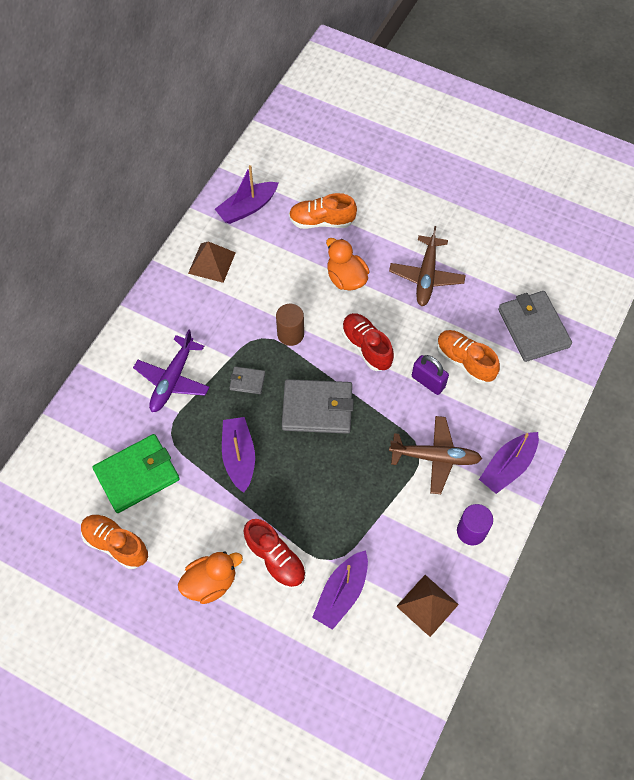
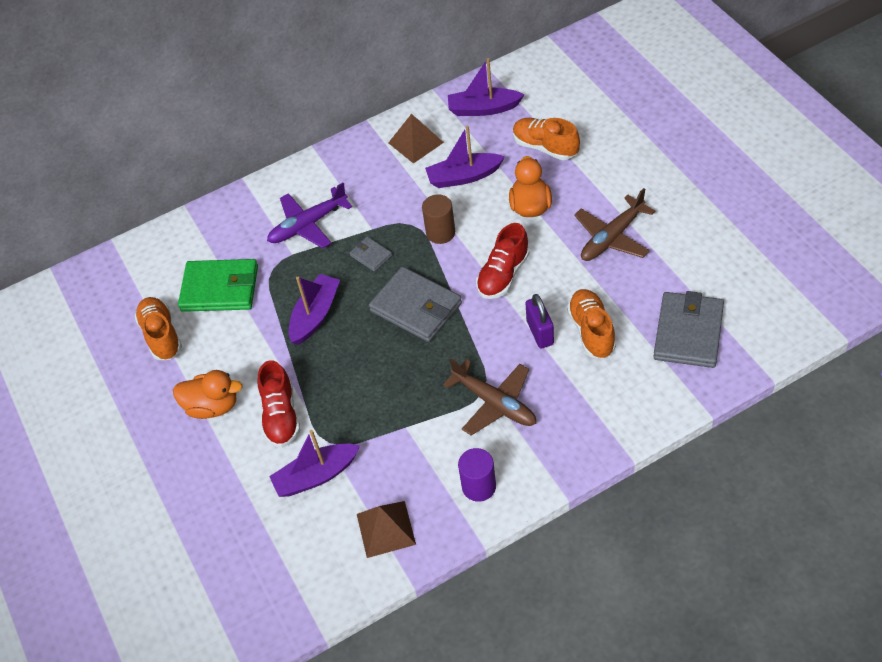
camera: 40 degrees right, 10 degrees down
(366, 347) = (503, 275): red shoe -> red shoe turned 150 degrees counterclockwise
(508, 467) = (561, 447): purple boat -> purple boat (464, 177)

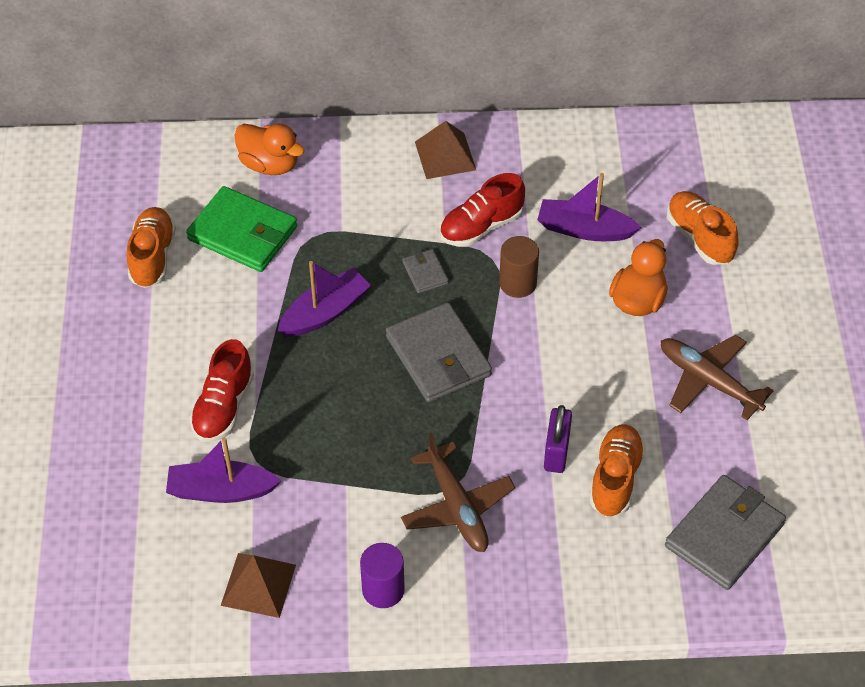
camera: 20 degrees right, 0 degrees up
(212, 406) = (160, 361): orange duck -> orange duck (269, 164)
(308, 225) = (379, 205): purple plane -> none
(416, 142) = (555, 163): brown pyramid -> brown pyramid (445, 156)
(483, 109) = (657, 158): purple boat -> none
(503, 275) = (557, 366): red shoe -> red shoe (481, 227)
(612, 237) = (709, 381): brown plane -> brown plane turned 60 degrees clockwise

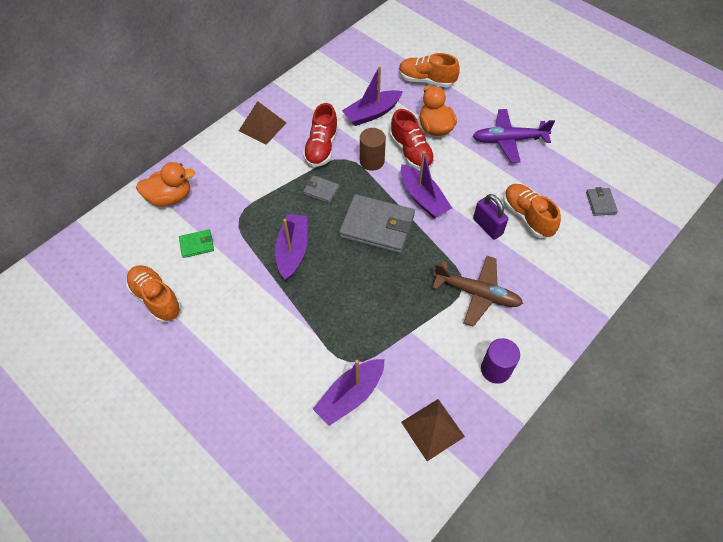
camera: 45 degrees left, 5 degrees up
(223, 407) = (297, 348): red shoe -> red shoe (411, 152)
(242, 233) = (197, 245): green wallet -> green wallet, size x0.48
(524, 366) = (423, 198): none -> purple boat
(709, 381) = (509, 140): brown plane -> purple plane
(724, 535) = (600, 203): grey wallet -> grey wallet, size x0.48

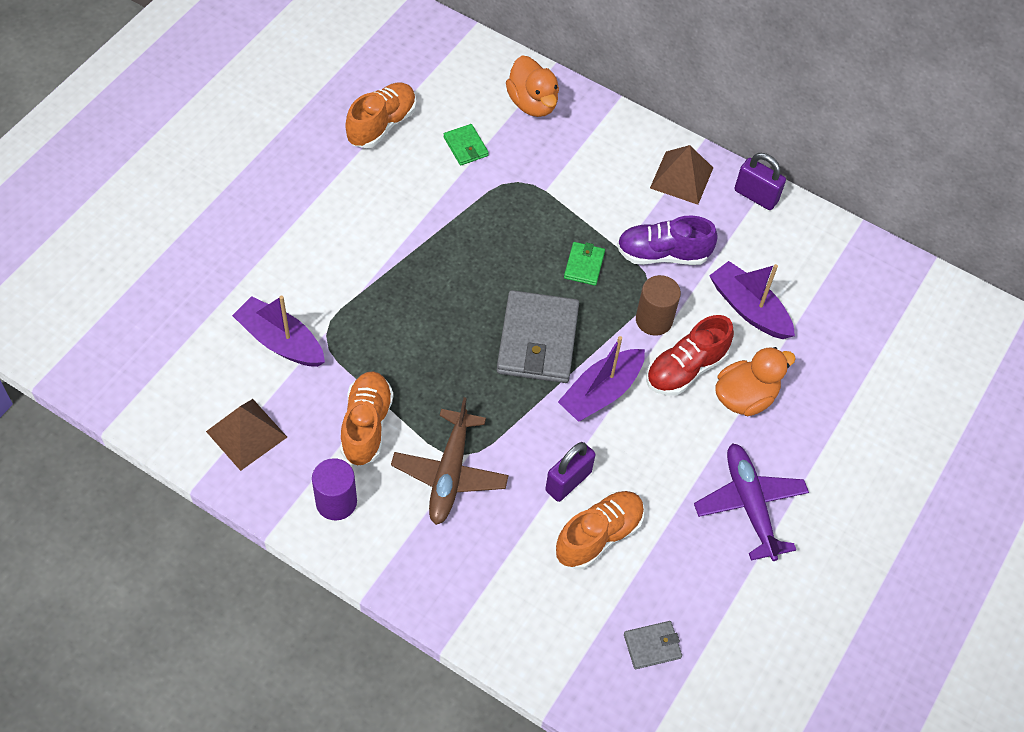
camera: 75 degrees right, 0 degrees up
(287, 93) = (756, 196): none -> purple padlock
(292, 251) = (477, 249): purple boat -> none
(321, 147) = (662, 254): red shoe -> purple shoe
(321, 190) = (584, 265): grey wallet -> green wallet
(426, 80) = (846, 376): orange shoe -> orange shoe (366, 425)

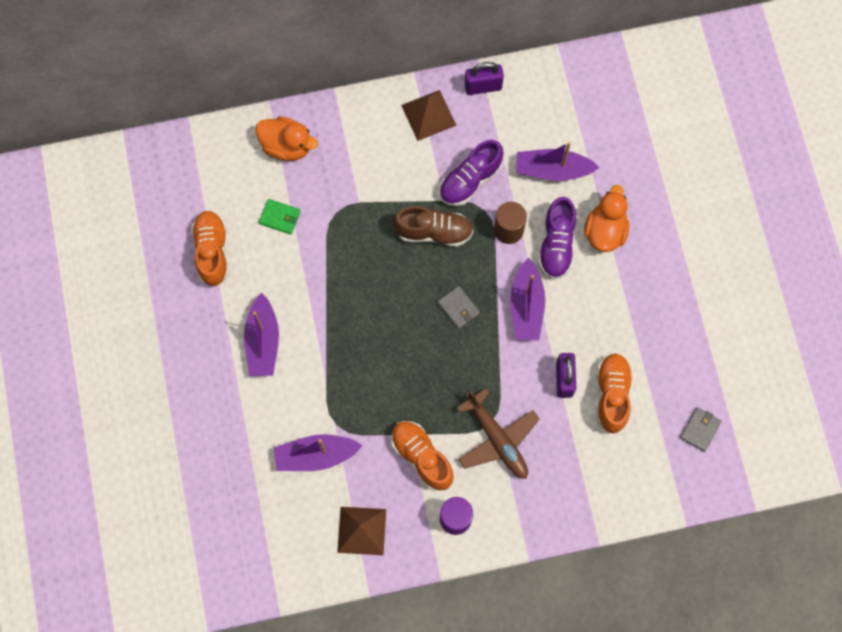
camera: 40 degrees left, 15 degrees up
(343, 220) = (263, 341): none -> purple boat
(537, 340) = (458, 308): grey wallet -> grey wallet, size x0.48
(584, 265) = (434, 232): green wallet -> brown shoe
(685, 369) = (556, 245): red shoe -> purple shoe
(750, 505) = (670, 297): purple plane -> none

